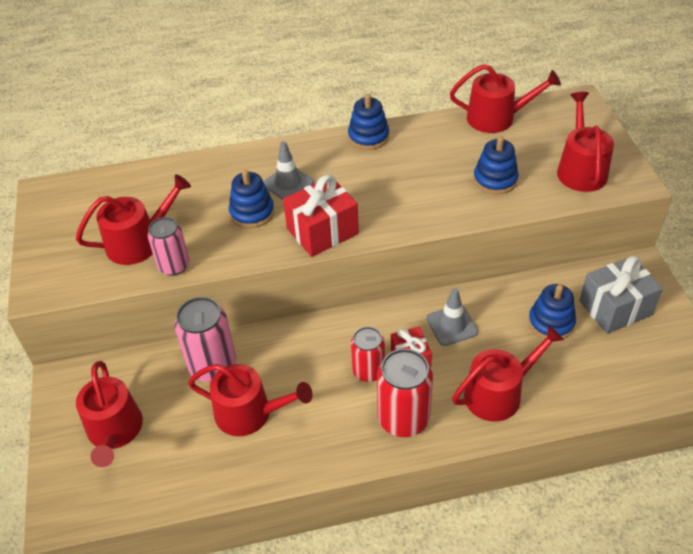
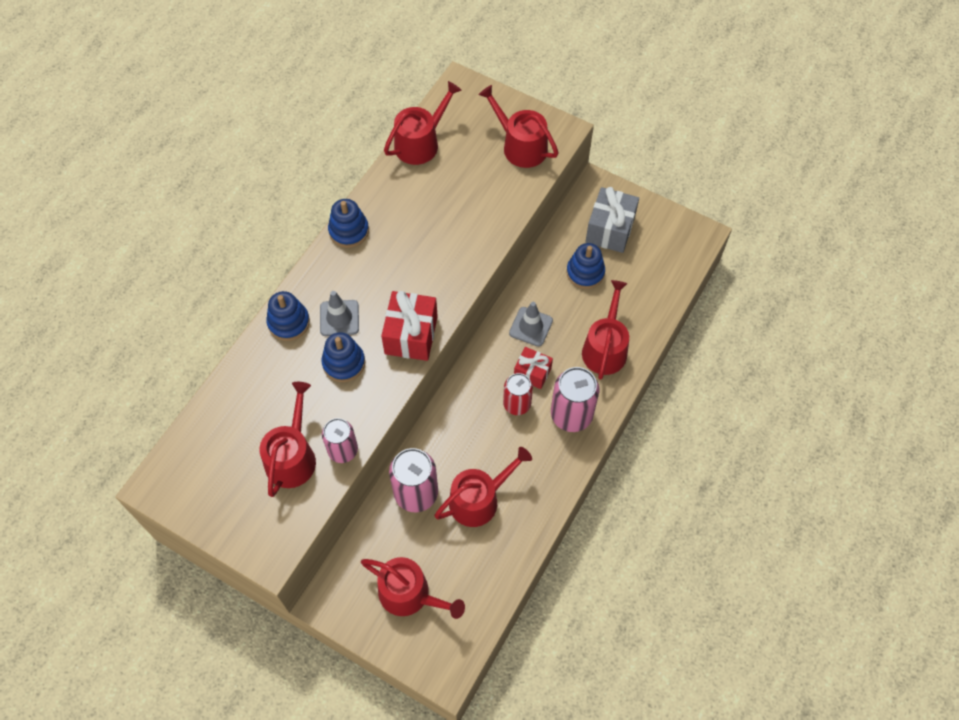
camera: 50 degrees left, 15 degrees up
(403, 418) = (571, 415): red can -> pink can
(495, 180) = (476, 198): blue stacking toy -> blue stacking toy (289, 322)

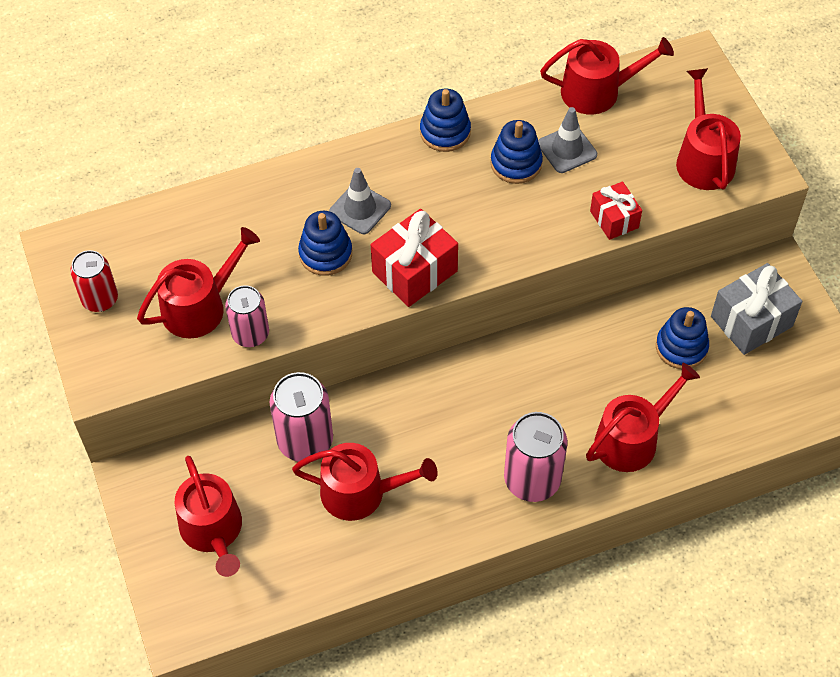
camera: 40 degrees right, 5 degrees down
(289, 322) = (308, 181): blue stacking toy -> blue stacking toy (516, 163)
(517, 404) = (484, 428): red can -> red can (100, 299)
(531, 327) = (570, 362): grey traffic cone -> grey traffic cone (567, 149)
(532, 373) = (529, 409): red gift -> red gift (614, 219)

